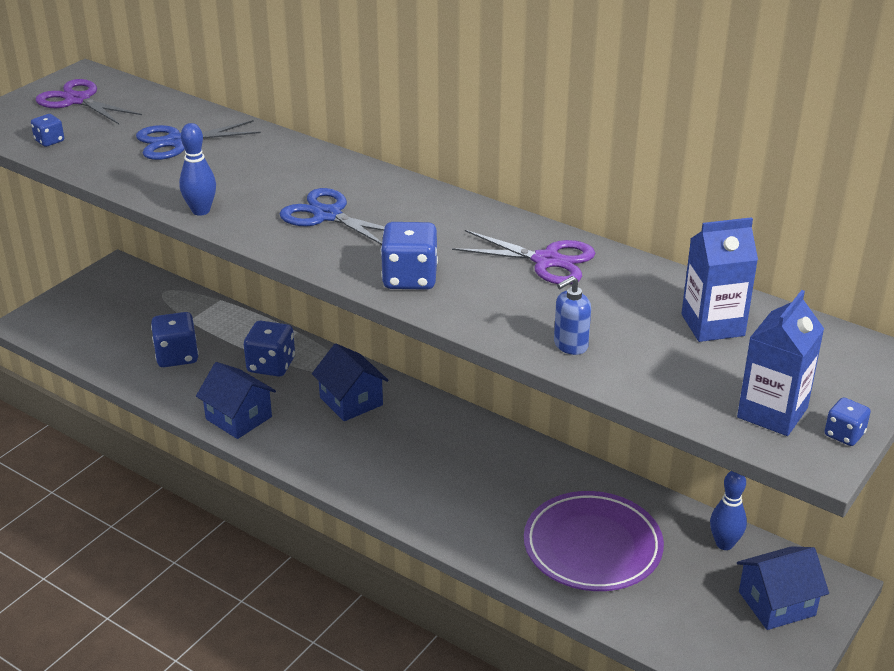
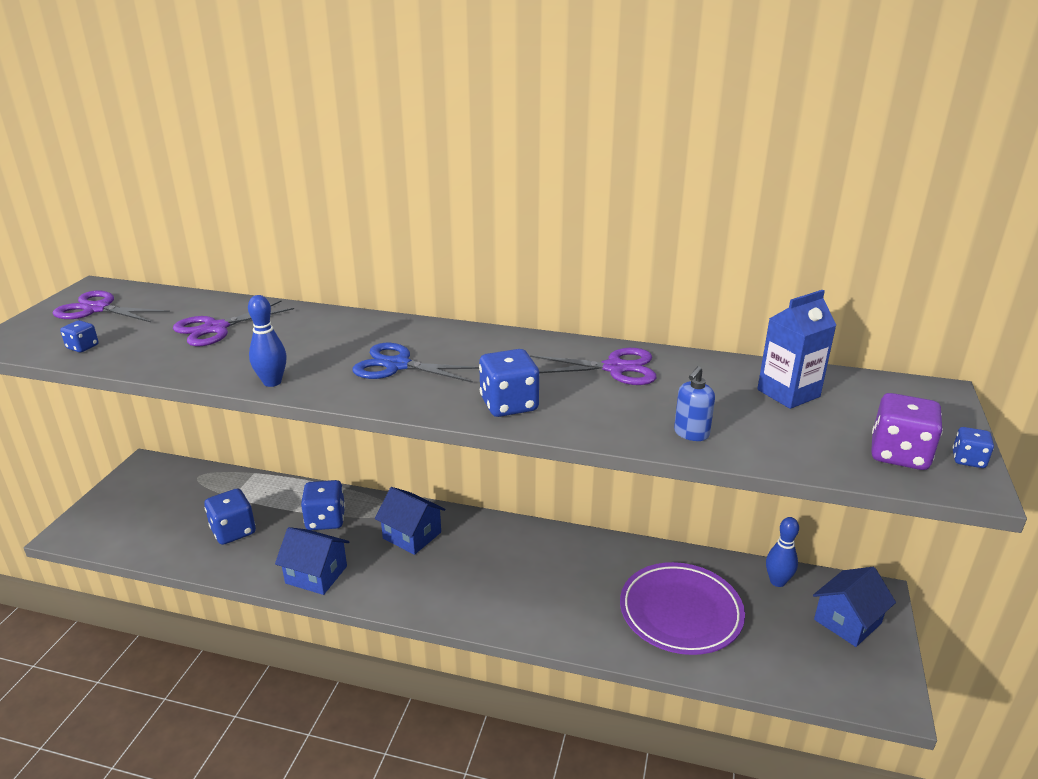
camera: 20 degrees left, 5 degrees down
(177, 142) = (216, 328): blue scissors -> purple scissors
(772, 413) = (899, 454): blue carton -> purple dice

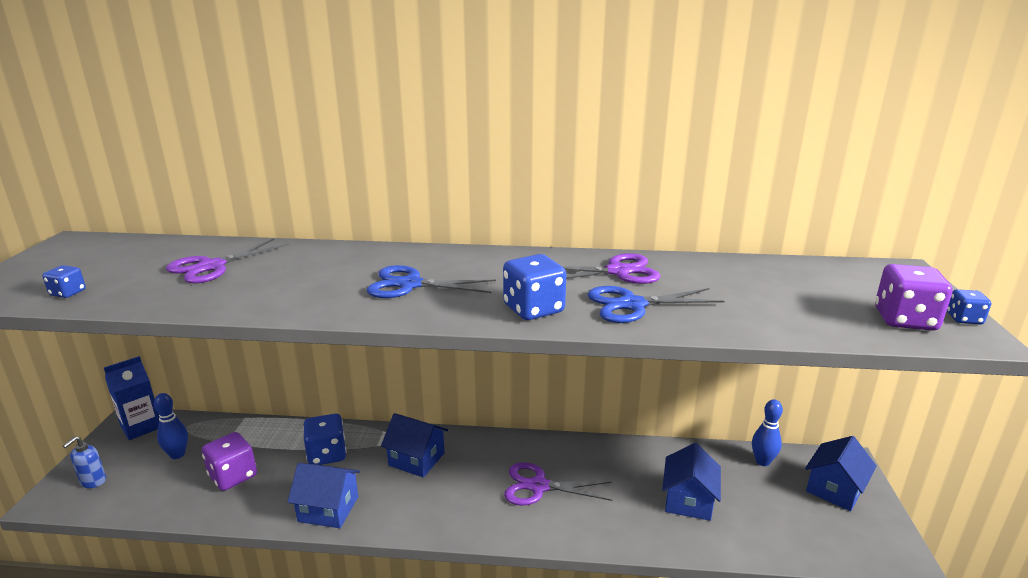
camera: 10 degrees left, 5 degrees down
(97, 309) = (78, 258): purple scissors -> purple scissors (538, 486)
(233, 531) = (233, 476): blue dice -> purple dice
(272, 382) = (286, 309): blue bowling pin -> blue bowling pin (177, 454)
(612, 409) = (632, 305): none -> blue scissors
(680, 612) = (688, 500): purple plate -> blue house
(691, 433) = (715, 319): blue soap dispenser -> blue soap dispenser (93, 481)
(788, 393) = (781, 279): blue carton -> blue carton (141, 426)

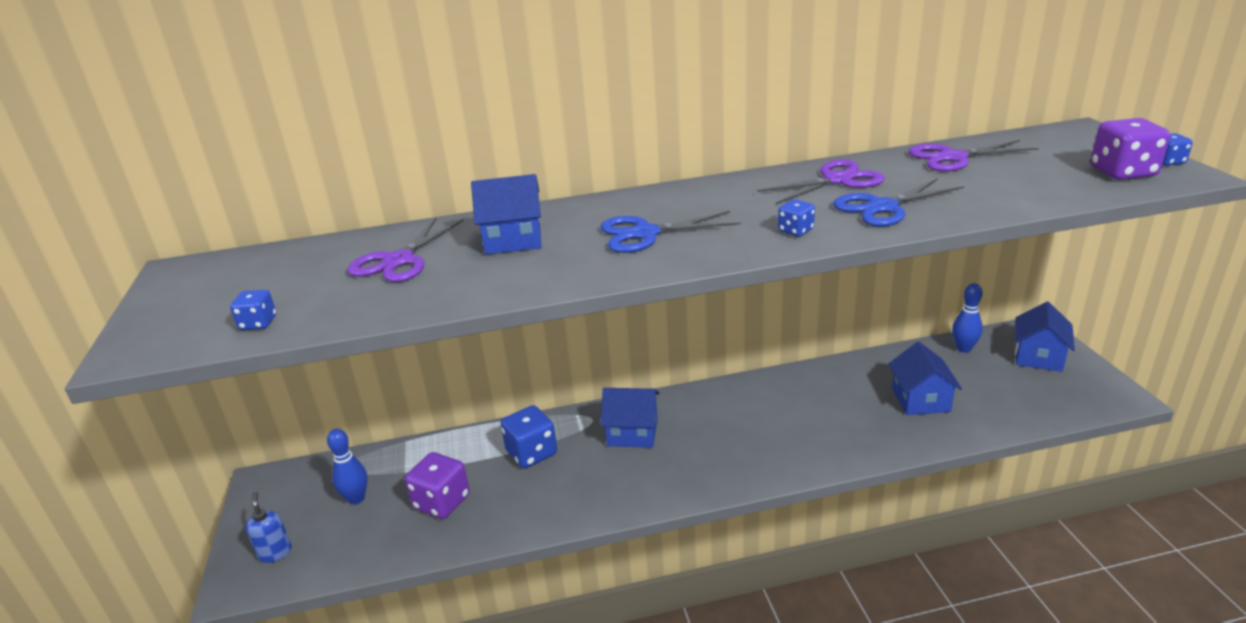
camera: 15 degrees left, 5 degrees up
(93, 481) = (275, 553): blue soap dispenser -> blue soap dispenser turned 150 degrees clockwise
(141, 426) = (285, 482): blue carton -> none
(328, 509) = (575, 504): blue house -> blue house (513, 239)
(533, 309) = (795, 231): blue dice -> blue dice, size x0.54
(538, 486) = (774, 425): purple scissors -> purple scissors (953, 158)

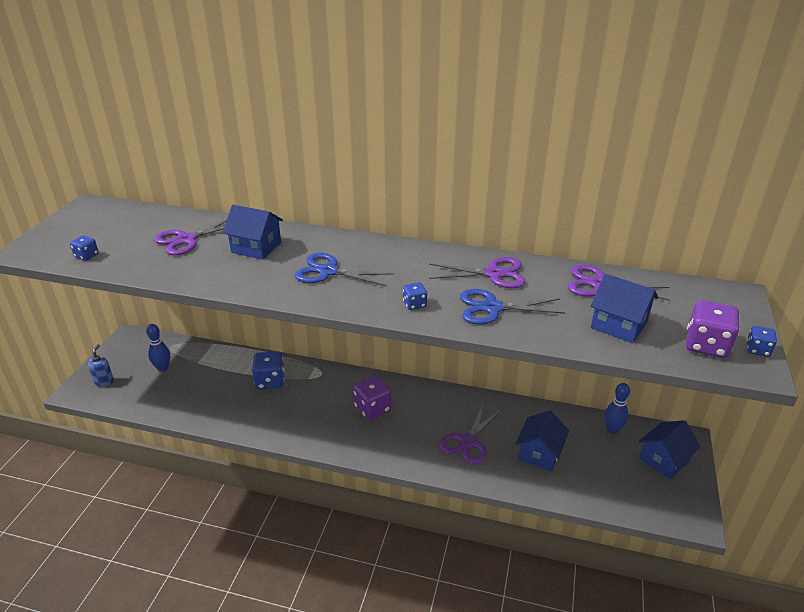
camera: 25 degrees right, 5 degrees up
(442, 502) = (201, 390): purple dice -> purple dice (372, 408)
(632, 432) = (336, 393): blue house -> blue house (619, 325)
(837, 420) = (468, 442): none -> purple scissors

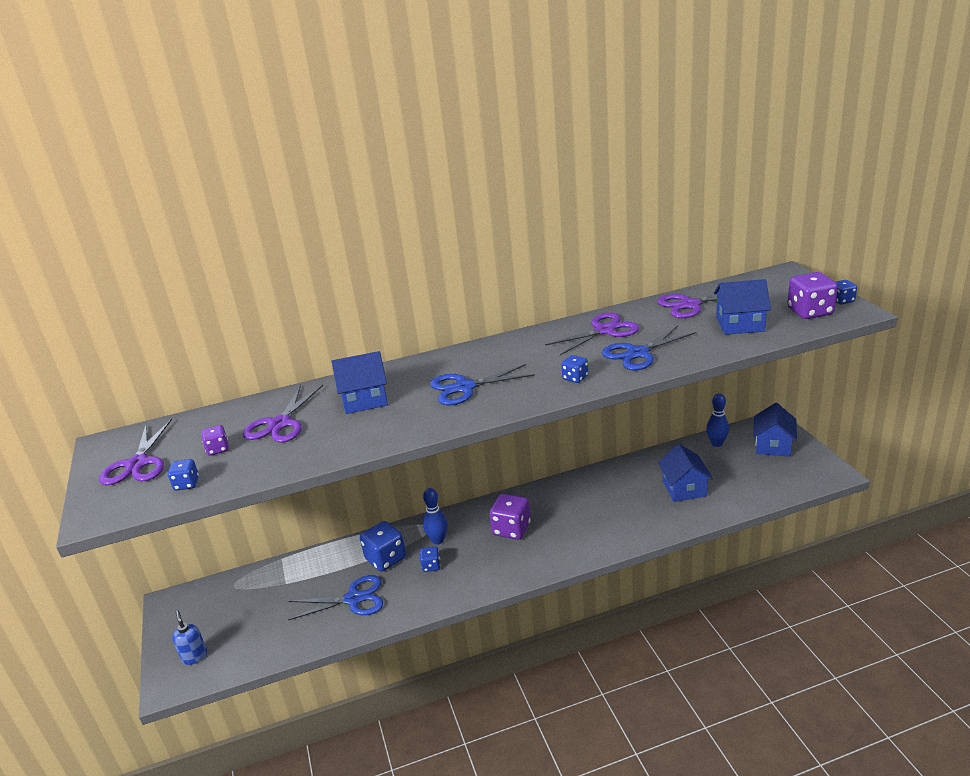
camera: 30 degrees left, 5 degrees down
(133, 240) = (218, 449): none -> purple dice
(163, 368) = (251, 608): blue bowling pin -> blue bowling pin (438, 540)
(222, 399) = (353, 599): none -> blue scissors
(291, 404) = (431, 566): none -> blue dice
(468, 442) = (621, 510): purple scissors -> purple scissors (137, 464)

